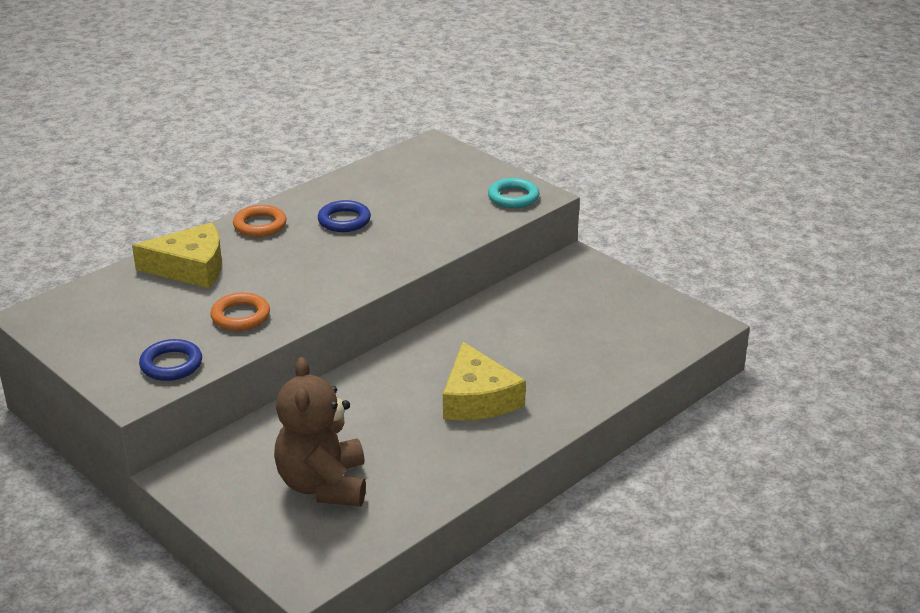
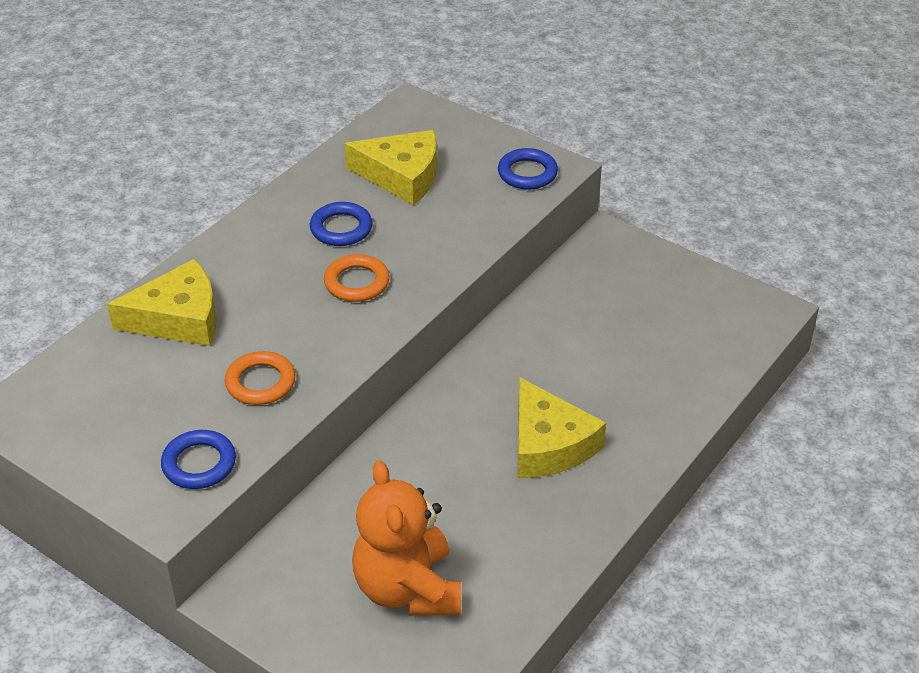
camera: 10 degrees left, 10 degrees up
(260, 225) = (243, 246): orange ring -> orange ring (357, 282)
(323, 485) = (407, 589): brown teddy bear -> orange teddy bear
(407, 190) = (402, 176): none -> yellow cheese
(513, 197) = (527, 173): turquoise ring -> blue ring

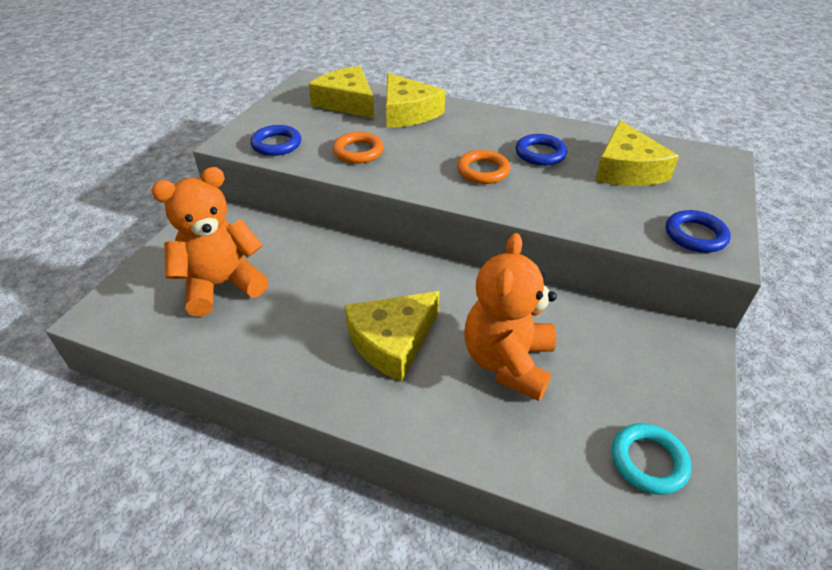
camera: 75 degrees right, 0 degrees up
(112, 375) = (347, 102): none -> yellow cheese
(599, 366) = (507, 362): none -> orange teddy bear
(721, 313) = (648, 461): none -> turquoise ring

